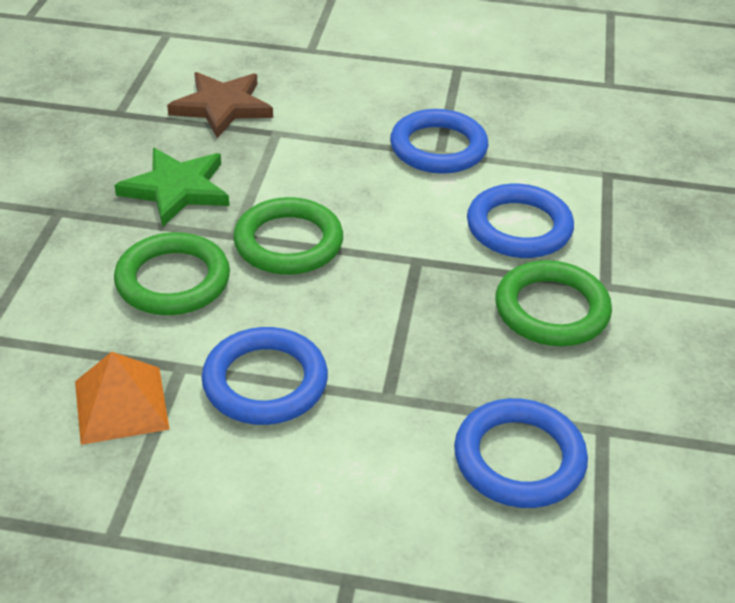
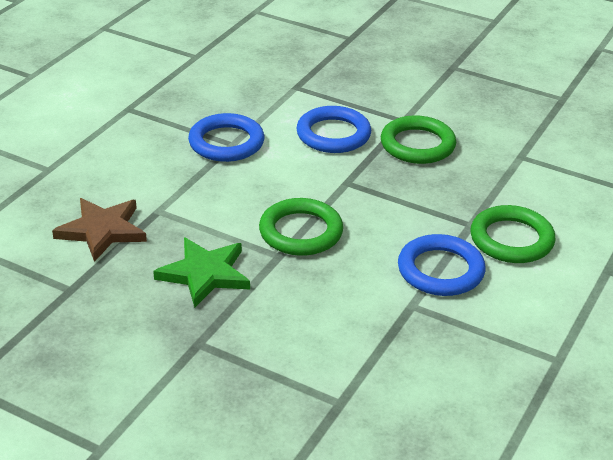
camera: 70 degrees left, 5 degrees down
(121, 404) = (440, 338): orange pyramid -> none
(173, 280) = (318, 294): green ring -> green ring (511, 239)
(519, 459) = (535, 190): blue ring -> none

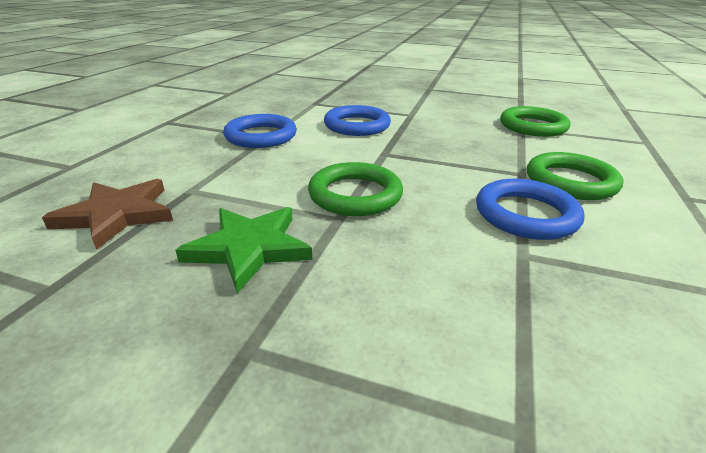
camera: 10 degrees left, 5 degrees down
(417, 145) = (432, 127): green ring -> green ring (532, 126)

